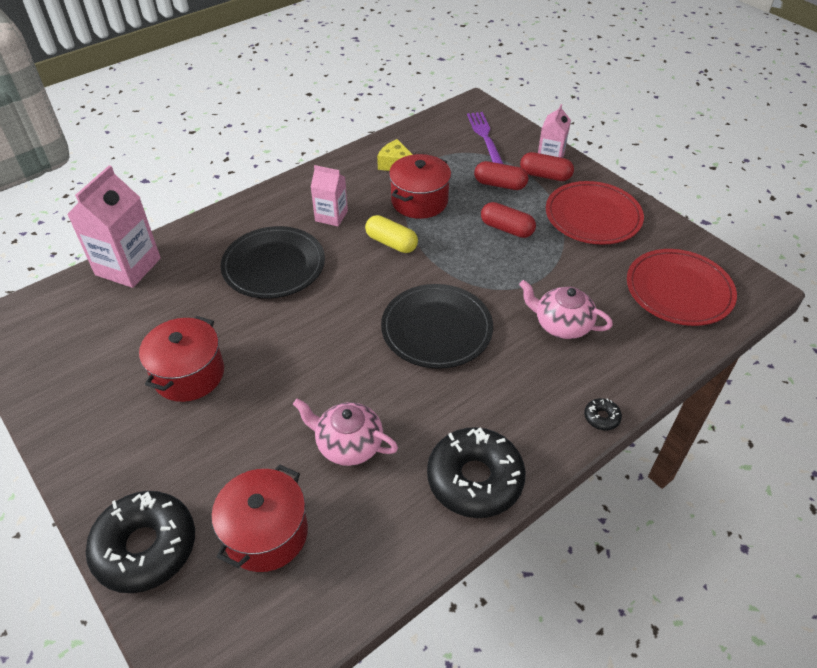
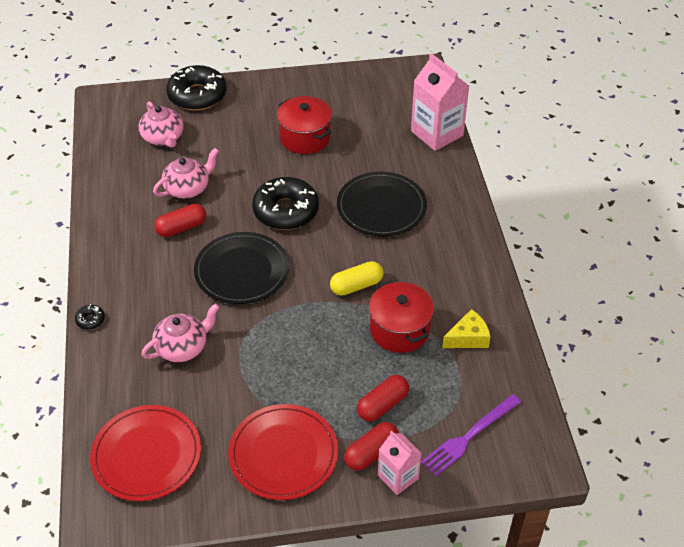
camera: 120 degrees right, 0 degrees up
(266, 533) = (163, 138): red pot -> pink teapot
(331, 216) = (419, 261): pink carton -> none
(474, 479) = (112, 233): black donut -> black donut (286, 211)
(485, 139) = (469, 436): purple fork -> purple fork turned 120 degrees clockwise
(506, 229) = (316, 374): red capsule -> red capsule (181, 228)

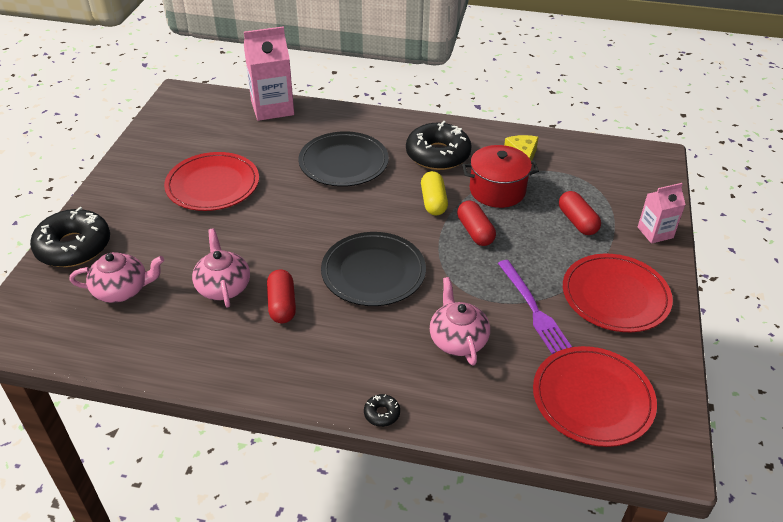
camera: 70 degrees left, 5 degrees down
(286, 211) = (308, 222): black donut -> black donut (438, 155)
(305, 138) = (213, 185): red pot -> red plate
(371, 453) = (627, 241): red capsule -> red capsule (475, 231)
(469, 436) = (623, 184): purple fork -> purple fork (533, 308)

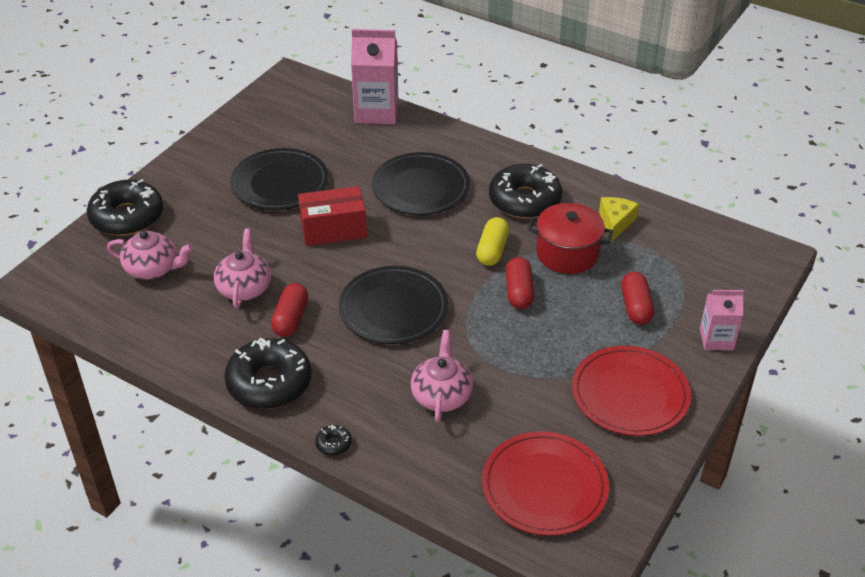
camera: 20 degrees right, 0 degrees up
(213, 185) = (280, 183): red plate -> black plate
(283, 215) = (333, 229): none -> red box
(290, 371) = (269, 382): none -> black donut
(533, 308) = (535, 385): purple fork -> none

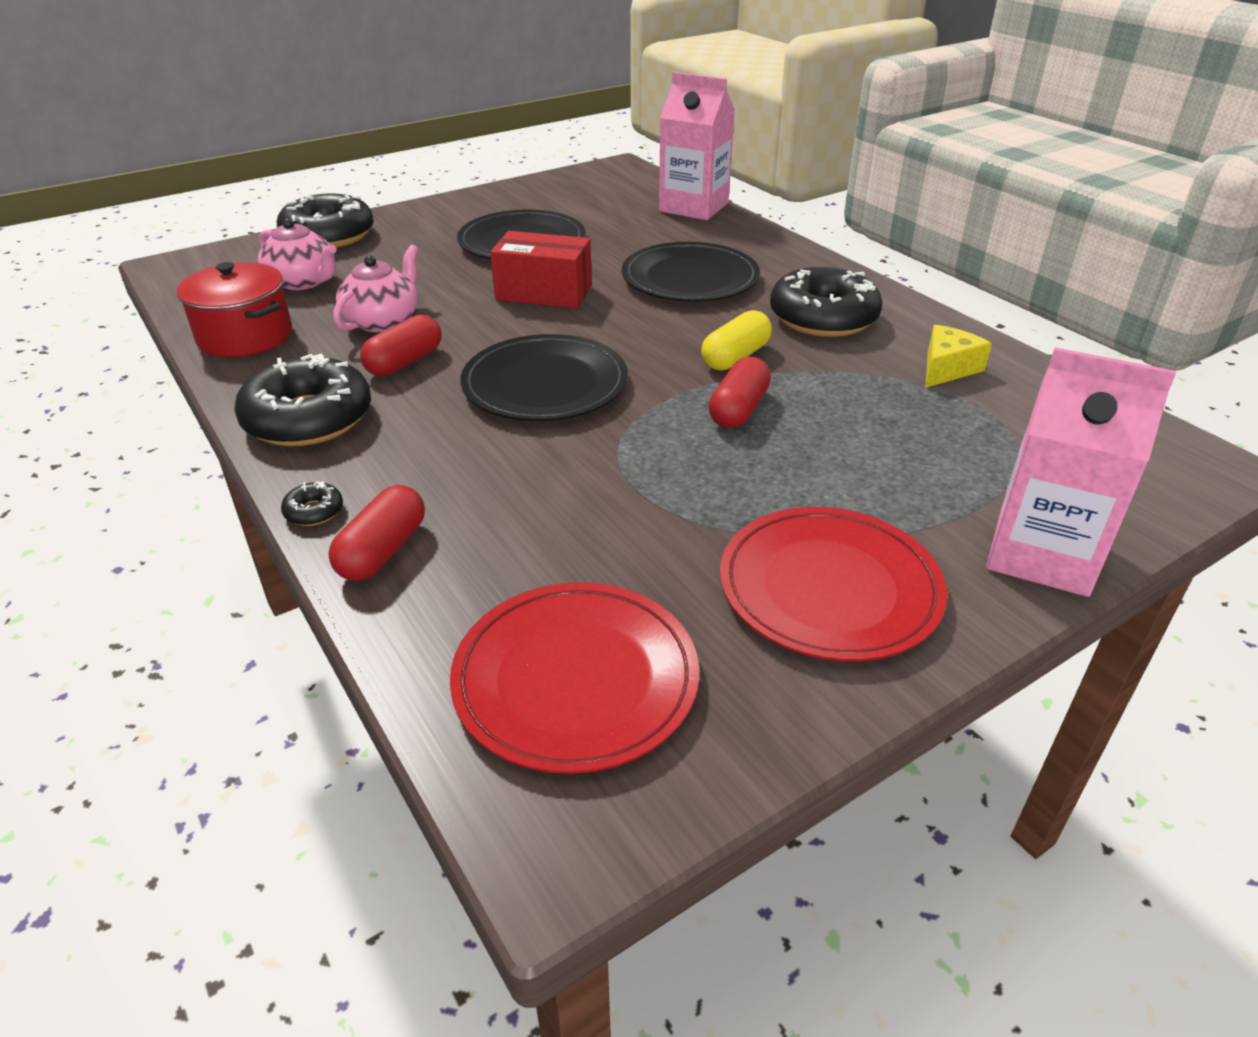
camera: 25 degrees right, 5 degrees down
(441, 395) = (520, 499): pink teapot -> none
(567, 253) = (846, 385): red pot -> red pot (245, 336)
(636, 307) = (916, 473): red capsule -> red capsule (383, 551)
(716, 339) = (1042, 554): pink carton -> pink carton, size x1.71

